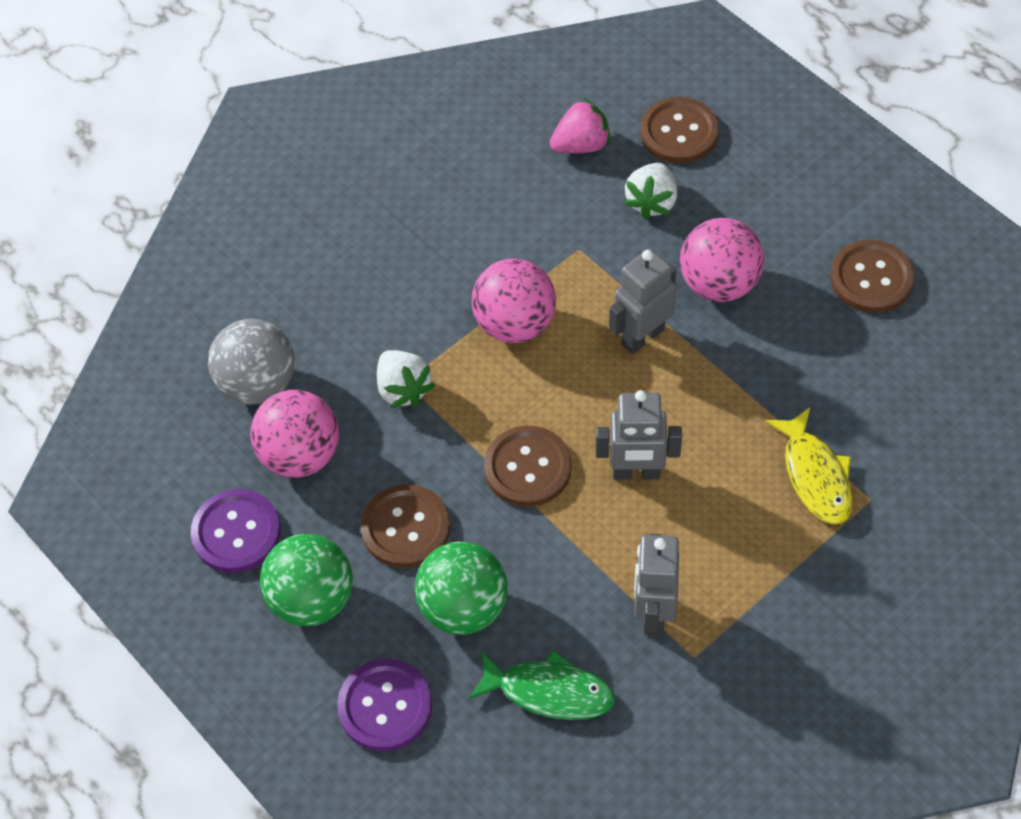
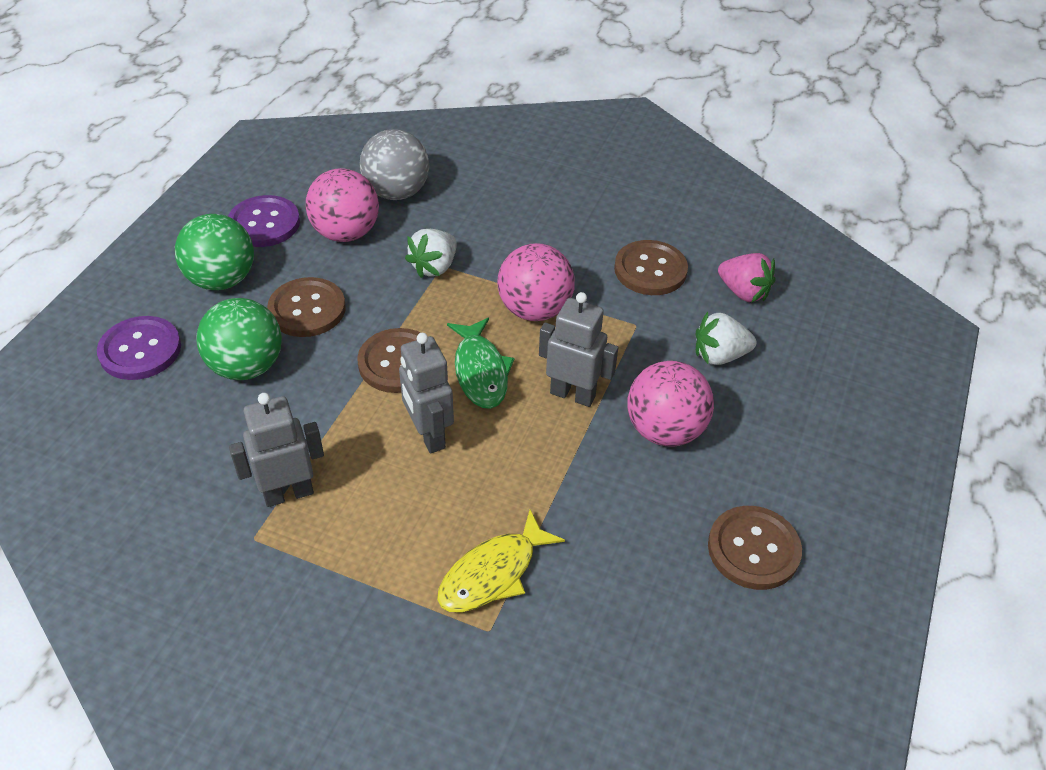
camera: 60 degrees right, 10 degrees down
(549, 692) = (184, 446): green fish -> green fish (480, 371)
(679, 132) = (809, 350): brown button -> brown button (650, 270)

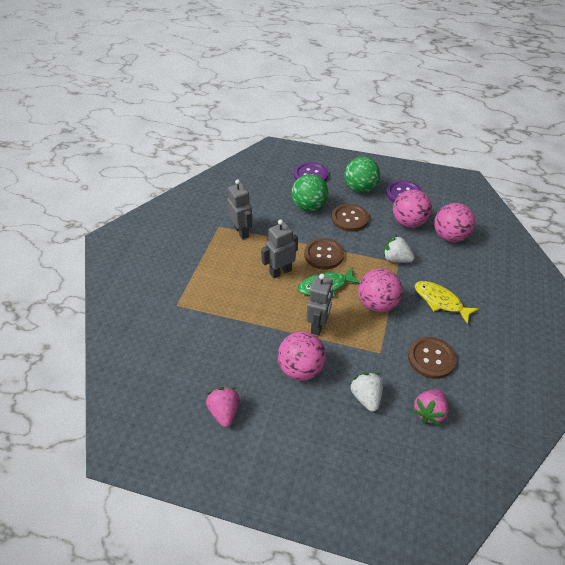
camera: 85 degrees right, 0 degrees up
(397, 192) = (449, 236): grey ball -> pink ball
(493, 573) = (205, 303): yellow fish -> yellow fish (440, 301)
(753, 549) = (224, 411): brown button -> pink strawberry

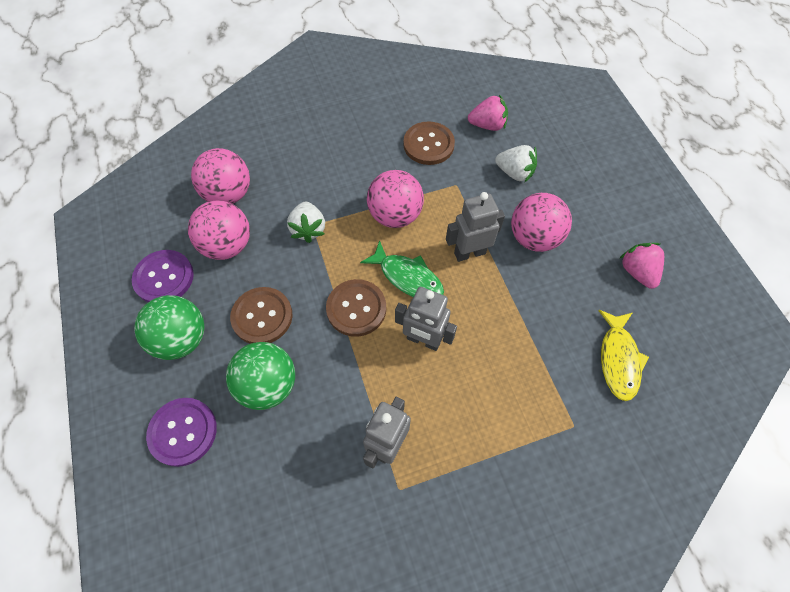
camera: 125 degrees left, 15 degrees up
(224, 411) = (637, 272): pink strawberry -> pink strawberry turned 120 degrees clockwise
(366, 397) = (514, 173): white strawberry -> white strawberry turned 105 degrees counterclockwise
(440, 301) = (346, 164): yellow fish -> yellow fish (618, 359)

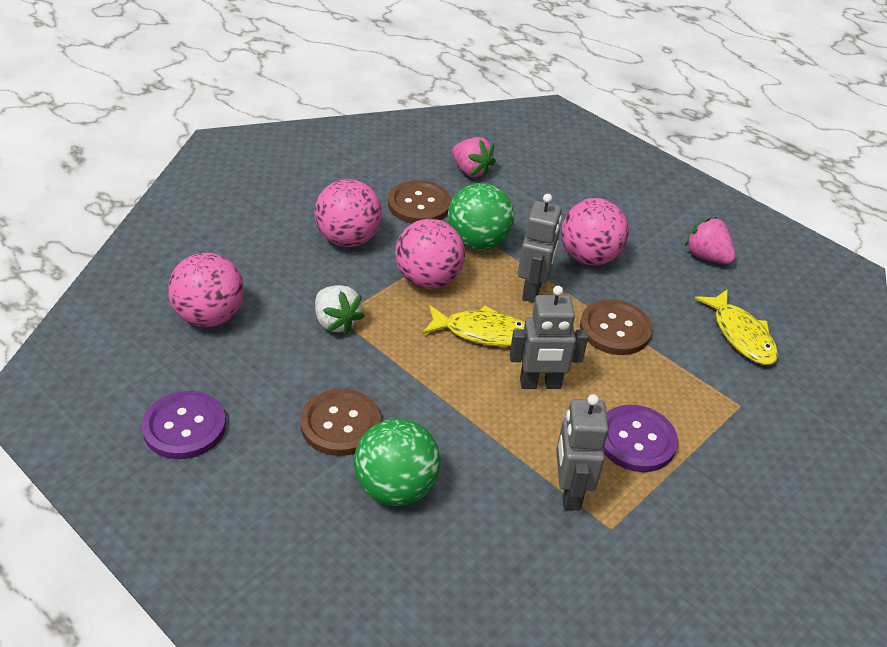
camera: 30 degrees left, 20 degrees down
(181, 339) = (254, 481): green ball -> green ball (478, 242)
(183, 432) = (324, 573): purple button -> purple button (636, 440)
(227, 245) = (246, 368): pink ball -> pink ball (348, 239)
(356, 308) = (446, 380): brown button -> brown button (615, 329)
(407, 277) = (483, 332): green fish -> yellow fish
(469, 253) = (533, 290): grey robot -> grey robot turned 150 degrees clockwise
(487, 125) = (471, 171): pink strawberry -> pink strawberry turned 75 degrees clockwise
(514, 173) = (529, 206): white strawberry -> none

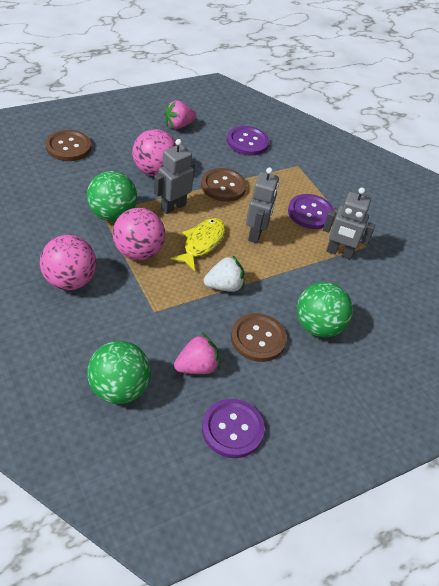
camera: 75 degrees left, 5 degrees up
(210, 316) = (119, 389): pink ball -> green ball
(336, 322) = (159, 314): white strawberry -> white strawberry (224, 286)
(419, 204) = (52, 229): brown button -> brown button (68, 147)
(471, 171) = (29, 190): pink strawberry -> pink strawberry (197, 367)
(533, 290) = (173, 206): grey robot -> grey robot turned 75 degrees counterclockwise
(741, 335) = (247, 142): yellow fish -> purple button

